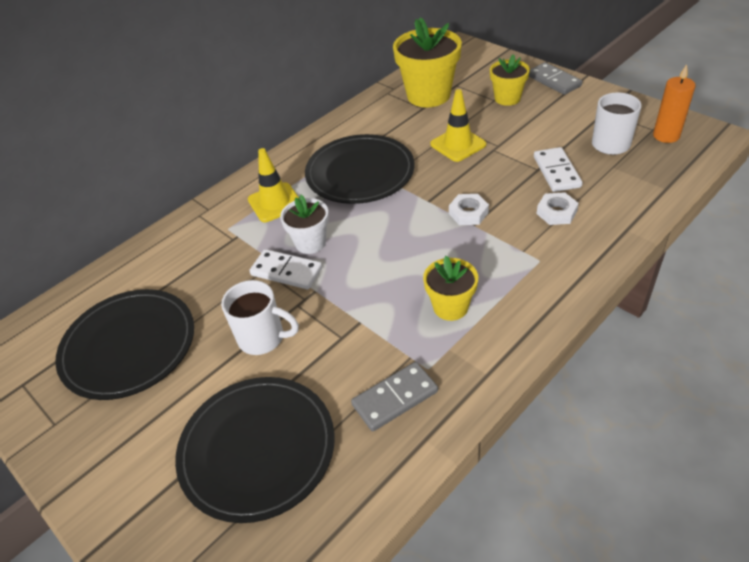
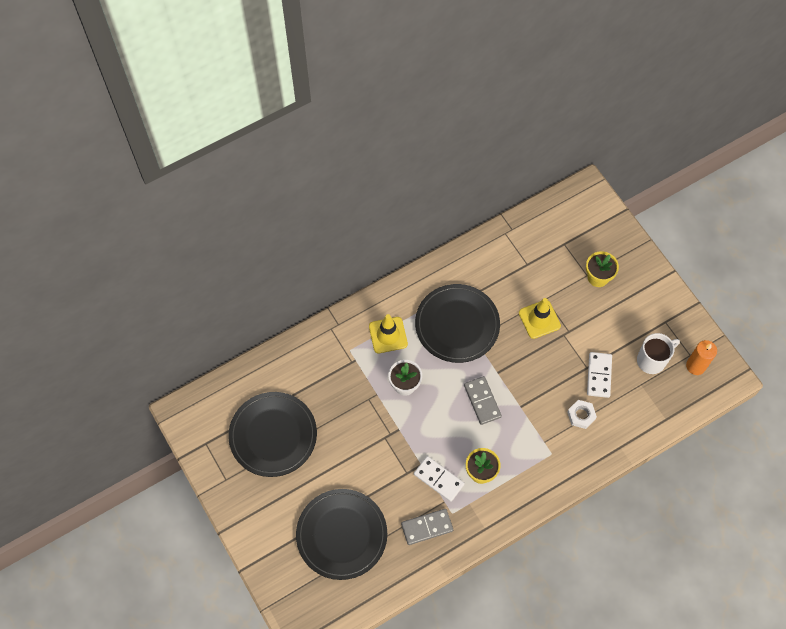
camera: 10 degrees right, 20 degrees up
(263, 338) = (358, 457): white mug -> none
(286, 271) = (383, 406): white domino -> white domino (438, 479)
(428, 95) = (537, 249): yellow flower pot -> none
(468, 213) = (521, 394): white nut -> none
(553, 81) = (643, 269): grey domino -> grey domino (482, 401)

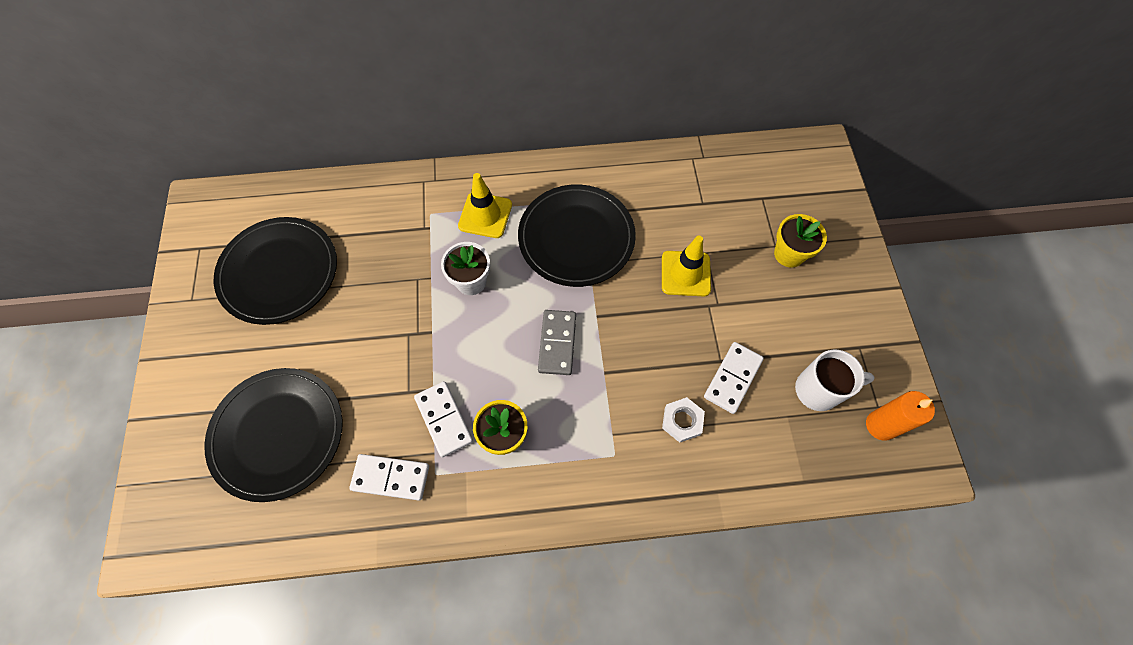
camera: 25 degrees right, 0 degrees up
(427, 527) = (391, 477): grey domino -> white domino

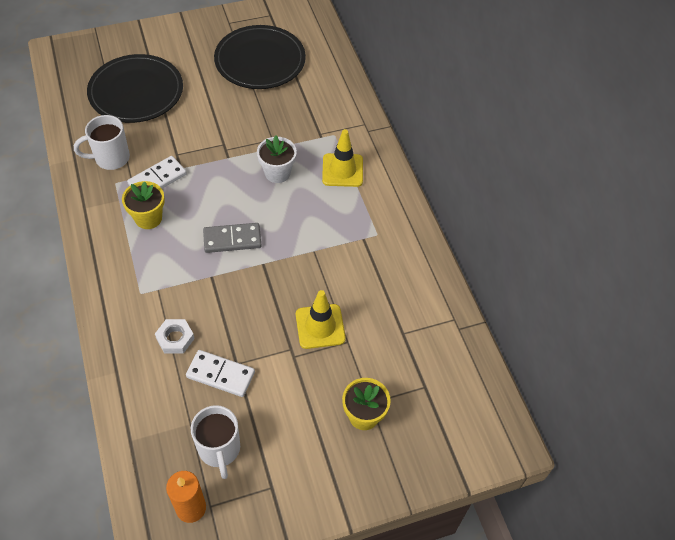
camera: 75 degrees right, 10 degrees down
(391, 477) = (111, 158): white domino -> white mug
(576, 237) = (337, 237): black plate -> none

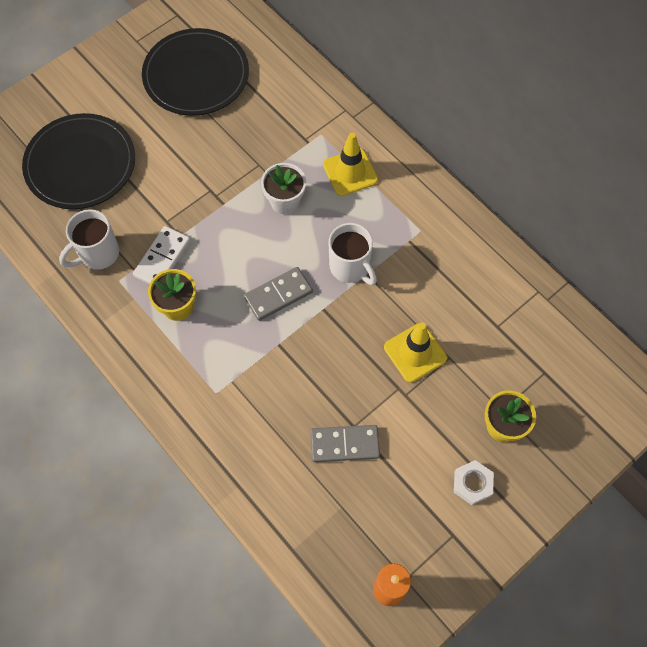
camera: 20 degrees left, 10 degrees up
(175, 338) = (279, 426): white nut -> white nut (472, 483)
(219, 449) = (384, 520): white mug -> white mug (350, 267)
(220, 375) = (344, 444): white domino -> grey domino

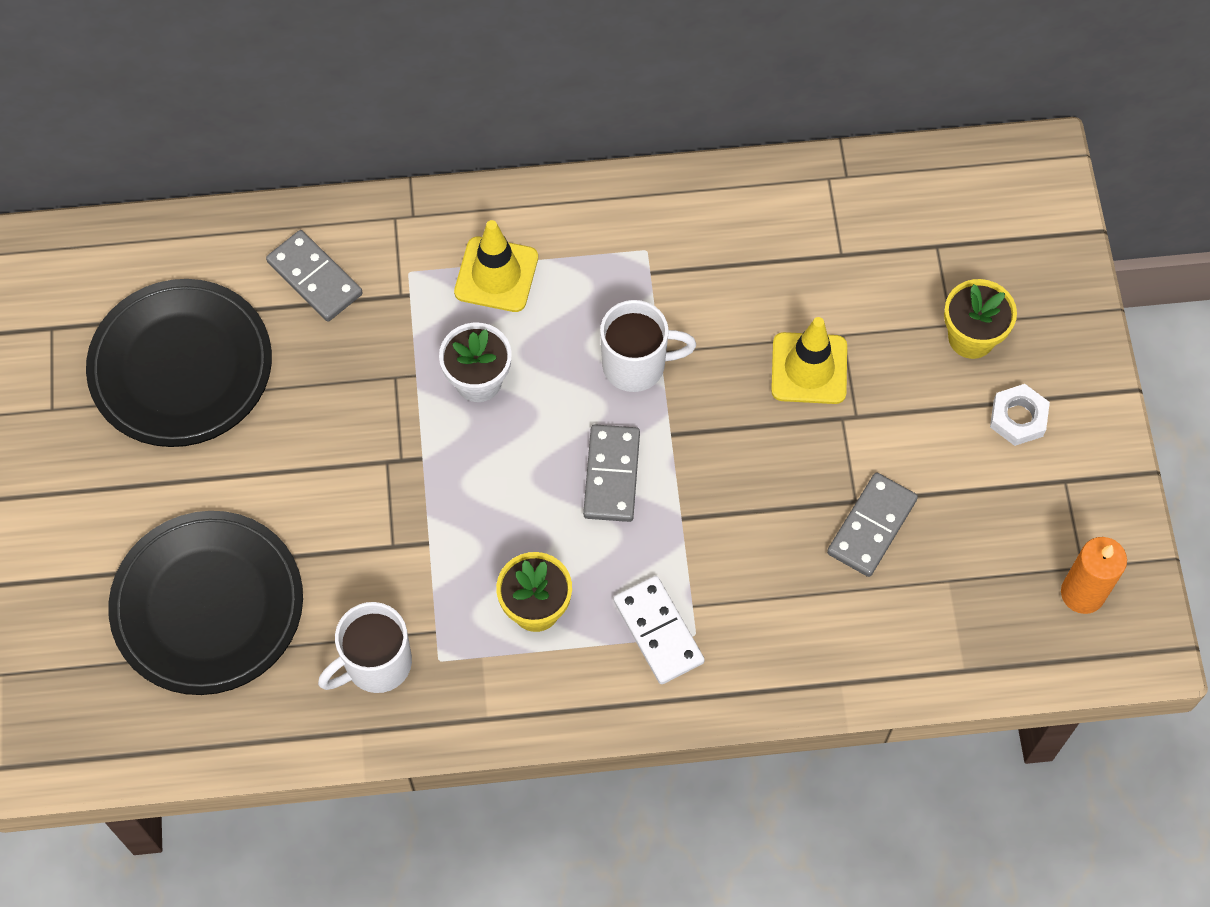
camera: 55 degrees left, 0 degrees up
(98, 254) = (376, 664): white mug -> white mug turned 60 degrees clockwise
(162, 258) = (447, 585): white domino -> white domino (658, 631)
(285, 98) = (314, 278): none -> grey domino

